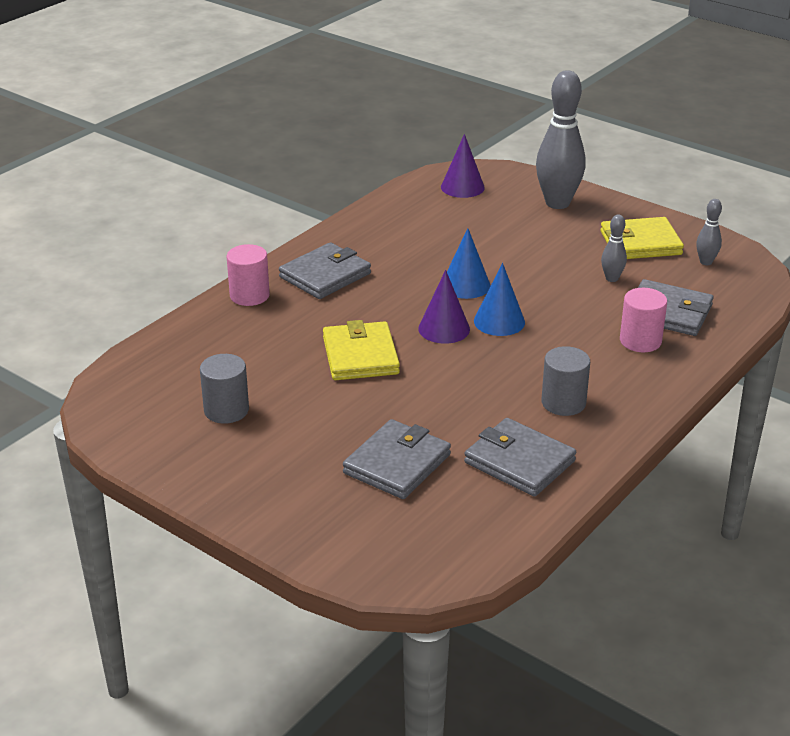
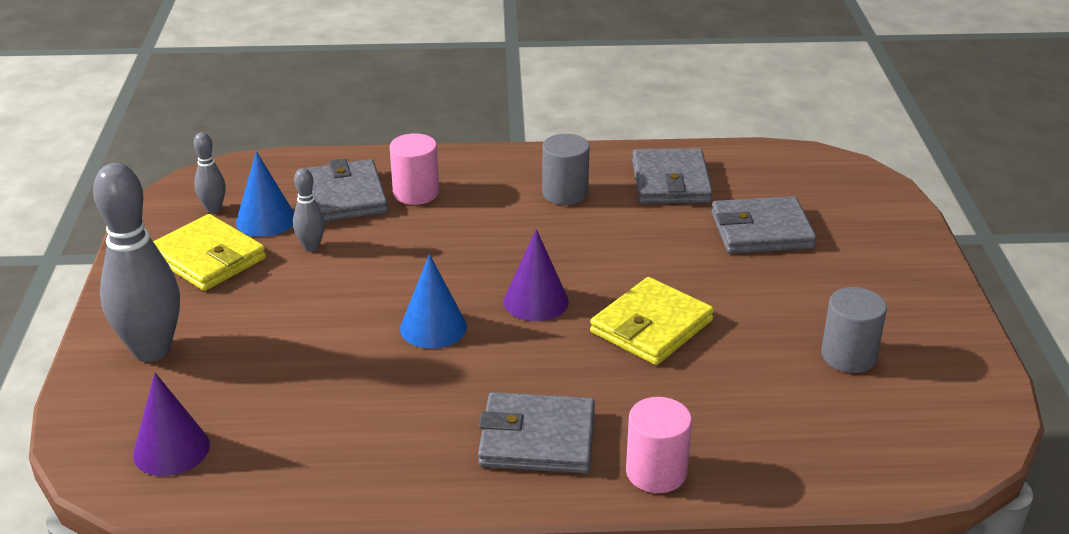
camera: 130 degrees left, 0 degrees up
(499, 321) = (479, 276): blue cone -> blue cone (266, 220)

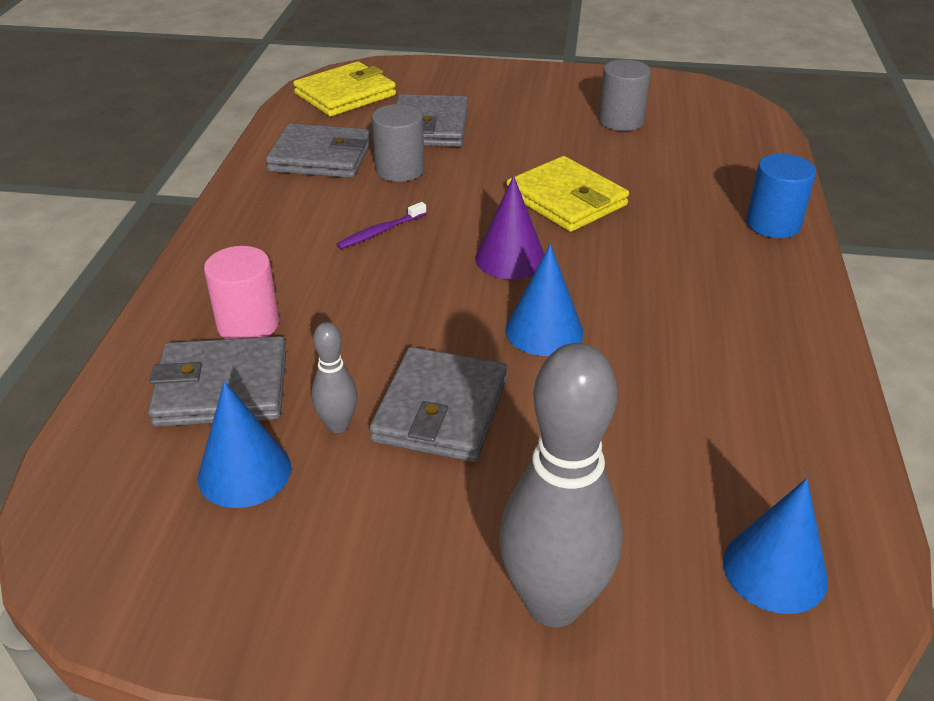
camera: 80 degrees left, 5 degrees up
(171, 449) = (775, 570): purple cone -> blue cone
(208, 258) = (324, 540): yellow wallet -> yellow wallet (345, 94)
(213, 209) = (179, 536): grey bowling pin -> none
(537, 439) = (733, 280): grey wallet -> grey wallet (441, 410)
(557, 230) = (380, 232): none -> purple toothbrush
(565, 193) = (308, 219): grey cylinder -> grey cylinder (400, 170)
(656, 472) = (773, 224): pink cylinder -> blue cylinder

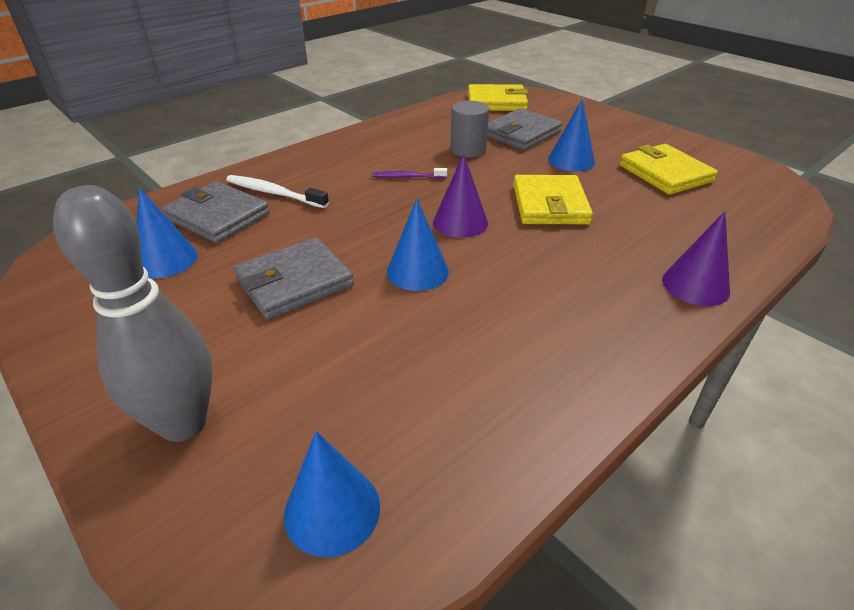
camera: 40 degrees right, 0 degrees up
(248, 324) = (274, 193): pink cylinder -> white toothbrush
(321, 157) = (434, 128): grey wallet -> none
(338, 425) = (236, 261): grey bowling pin -> none
(521, 140) = (571, 160): none -> blue cone
(621, 121) = (665, 173): grey cylinder -> yellow wallet
(773, 224) = (695, 285): blue cylinder -> purple cone

